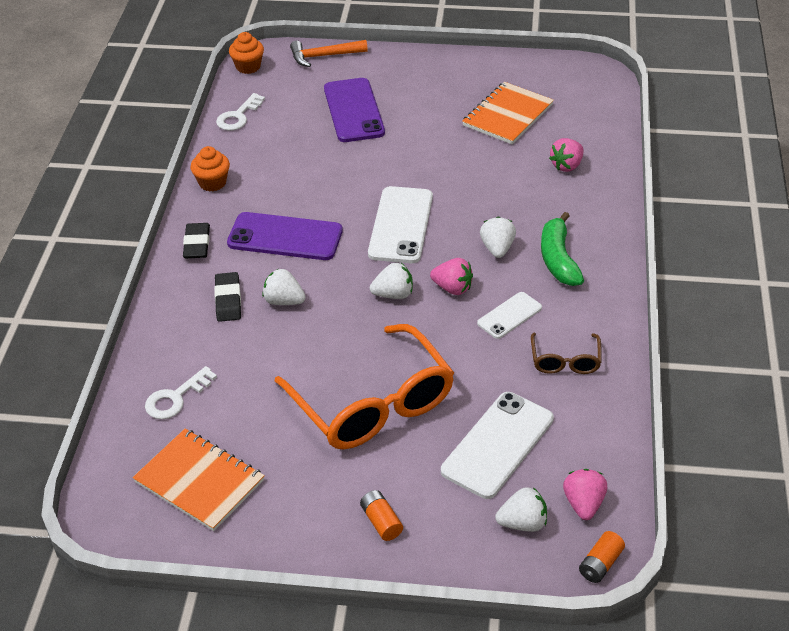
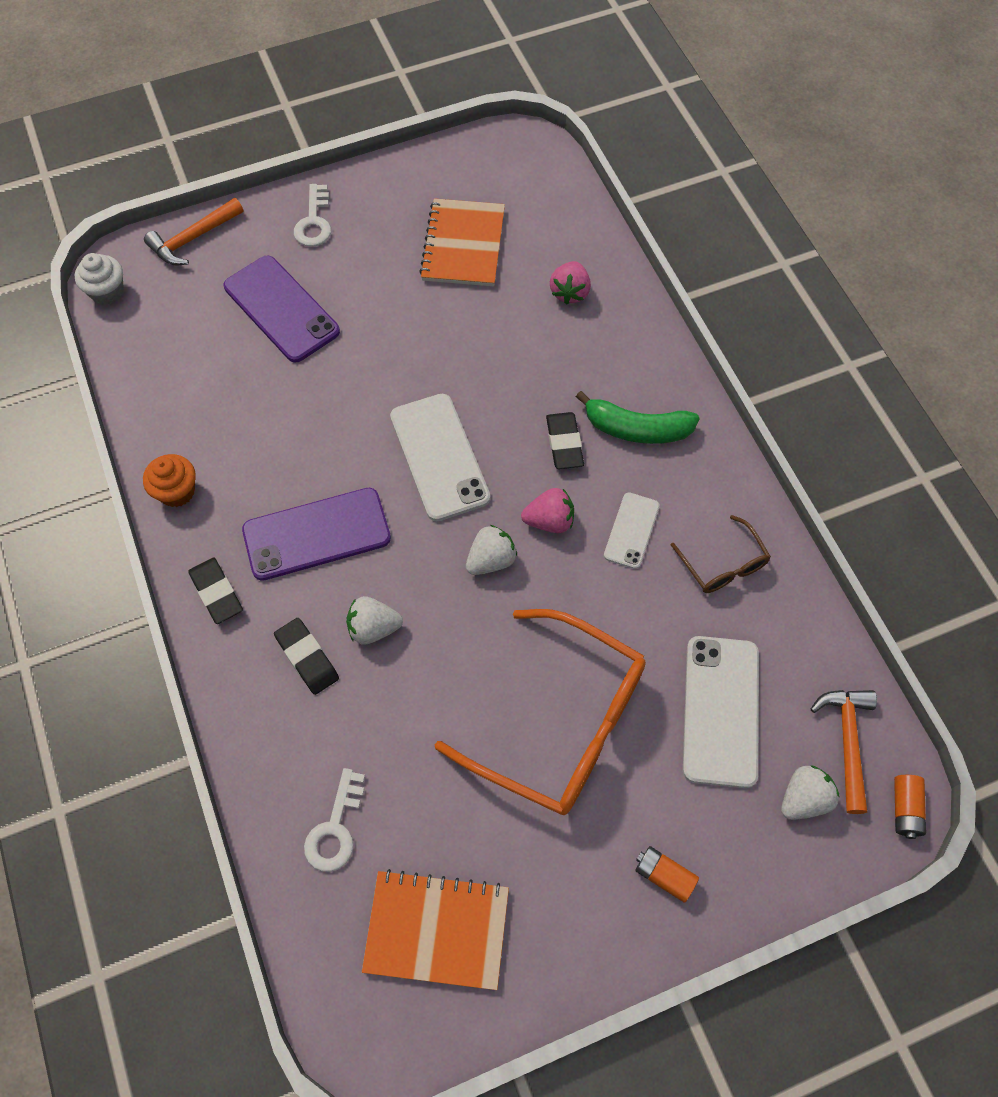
camera: 30 degrees left, 20 degrees up
(238, 116) = (144, 375): white key -> white key (314, 222)
(248, 67) = (107, 292): orange cupcake -> white cupcake
(497, 248) = (564, 443): white strawberry -> black eraser
(558, 259) = (636, 429): green banana -> green banana turned 45 degrees counterclockwise
(583, 504) = (847, 742): pink strawberry -> orange hammer

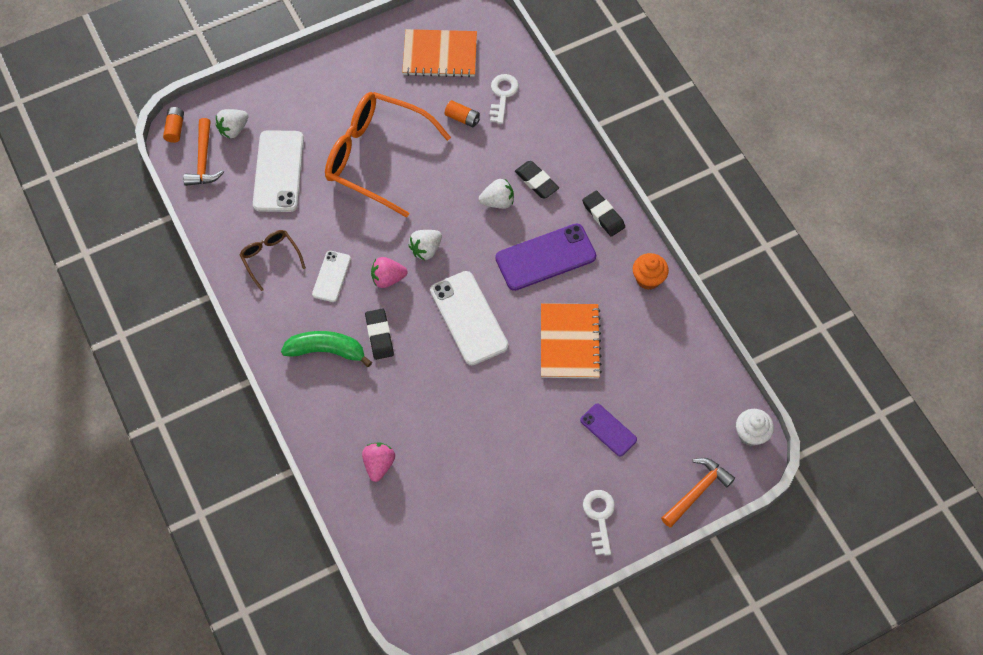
camera: 175 degrees right, 0 degrees up
(281, 309) = (608, 430): purple phone -> purple phone, size x0.56
(463, 245) = (469, 504): orange notebook -> orange notebook (569, 342)
(664, 875) = (316, 87): orange battery -> orange battery (462, 118)

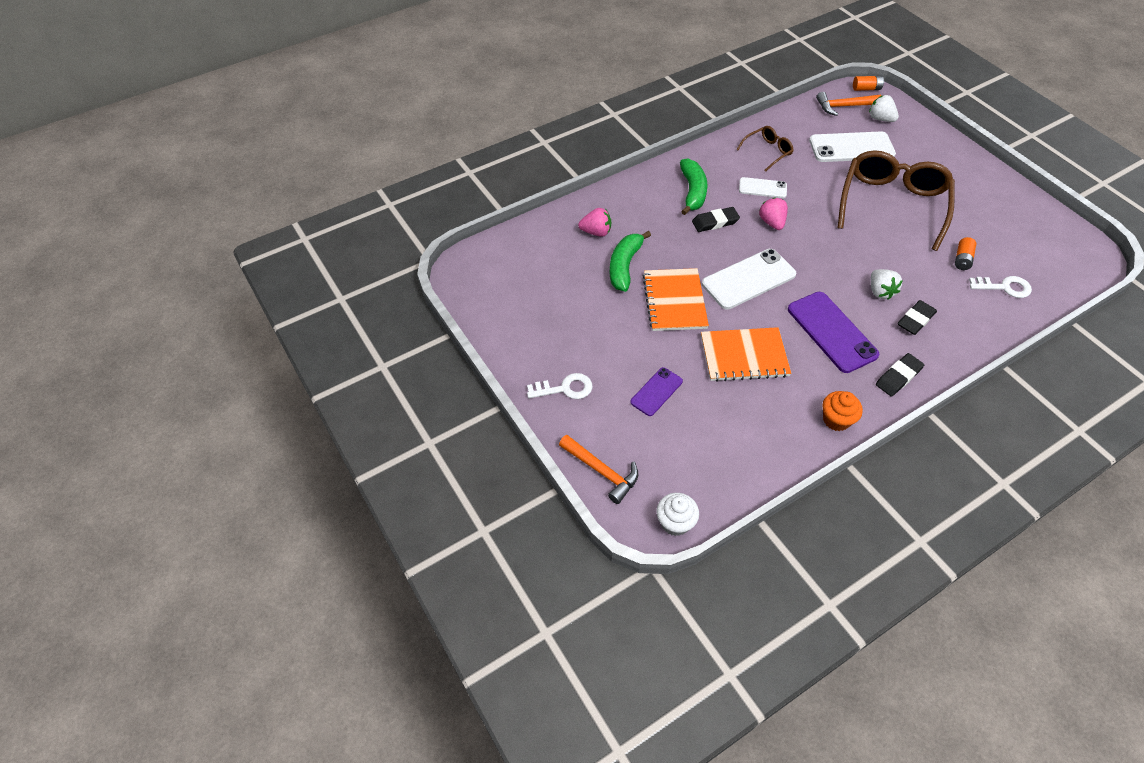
camera: 85 degrees right, 10 degrees down
(376, 157) = (892, 204): orange glasses -> brown glasses
(426, 249) = (809, 245): white strawberry -> none
(436, 440) = (624, 266): none -> green banana
(440, 55) = (1026, 238): orange notebook -> orange notebook (674, 301)

